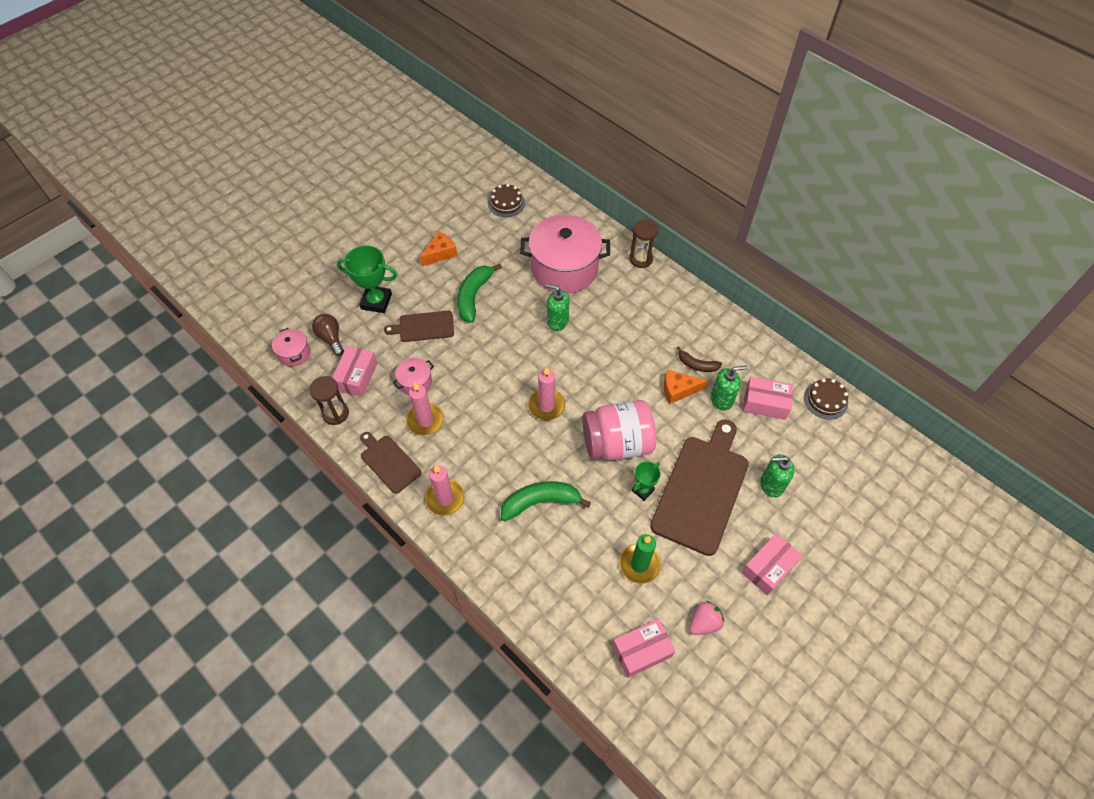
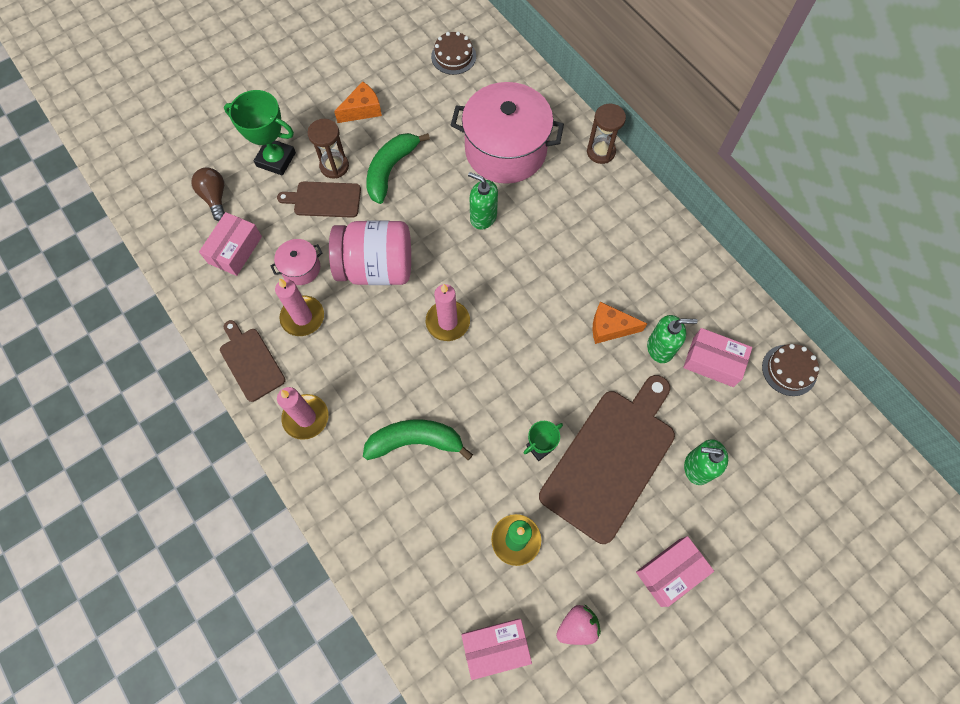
camera: 10 degrees right, 10 degrees up
(294, 353) = (170, 210): pink pot -> none
(335, 413) = (202, 292): brown hourglass -> brown hourglass (334, 166)
(617, 443) = (521, 383): pink jar -> pink jar (376, 268)
(697, 365) = (640, 299): brown banana -> none

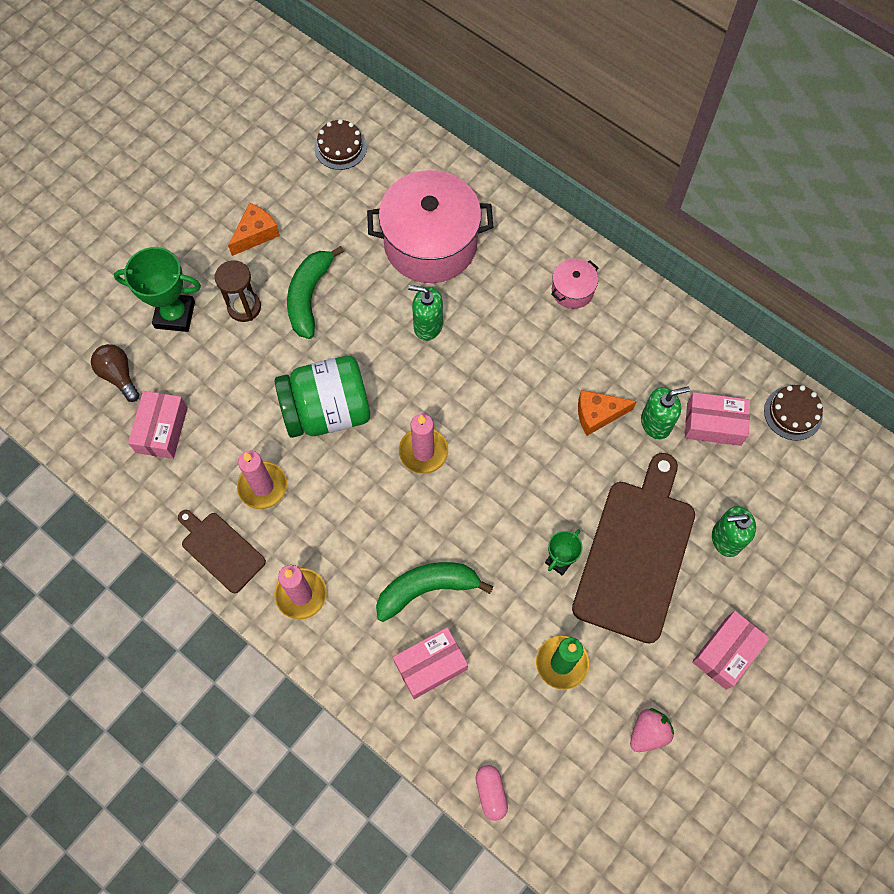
camera: 15 degrees left, 0 degrees up
(301, 268) = (243, 432): pink pot -> pink pot (572, 290)
(324, 200) = (245, 348): brown cutting board -> none
(376, 268) = (327, 411): pink jar -> green jar
(418, 641) = (491, 793): none -> pink capsule
(495, 647) = (572, 776): pink box -> pink box (430, 665)
(601, 152) = (535, 221): brown hourglass -> none

